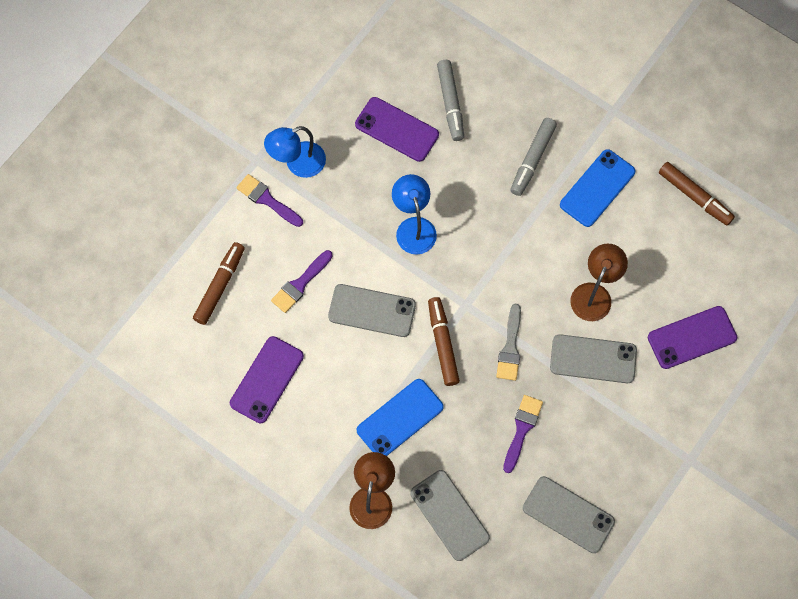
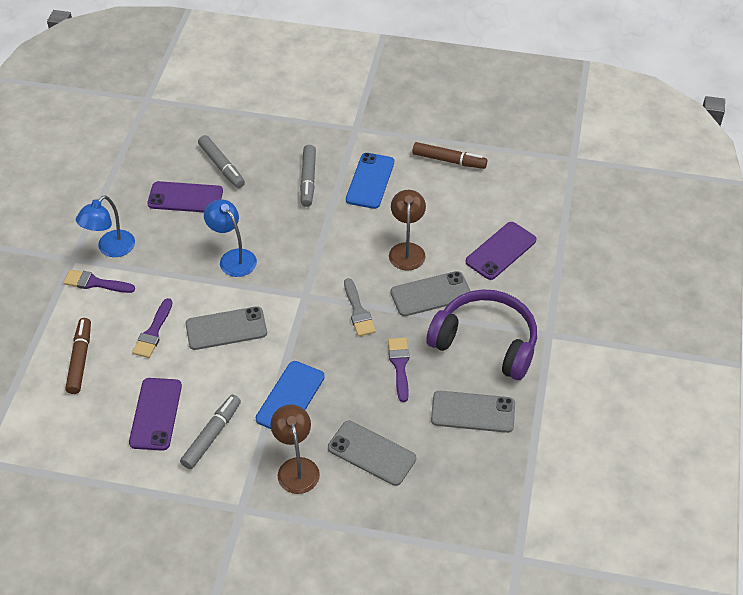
camera: 25 degrees left, 20 degrees down
(309, 427) = (212, 435): none -> grey marker
(442, 343) = (299, 329): brown marker -> none
(621, 441) = (486, 342): none -> purple headphones

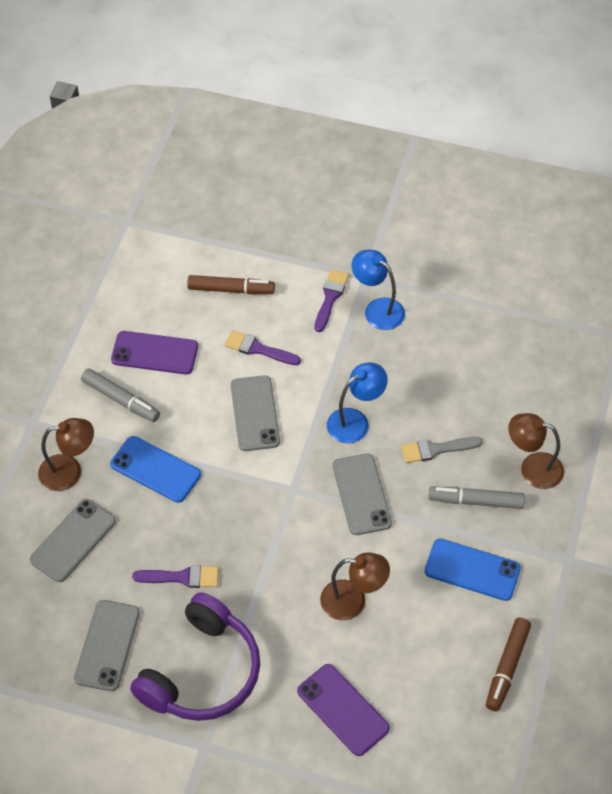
camera: 95 degrees right, 5 degrees up
(185, 198) = (451, 376): purple phone -> none
(222, 166) = (502, 412): grey marker -> none
(275, 148) = (532, 468): none -> brown lamp
(358, 311) = (264, 541): grey brush -> grey brush (436, 449)
(431, 294) = (281, 620): grey phone -> grey phone (361, 494)

